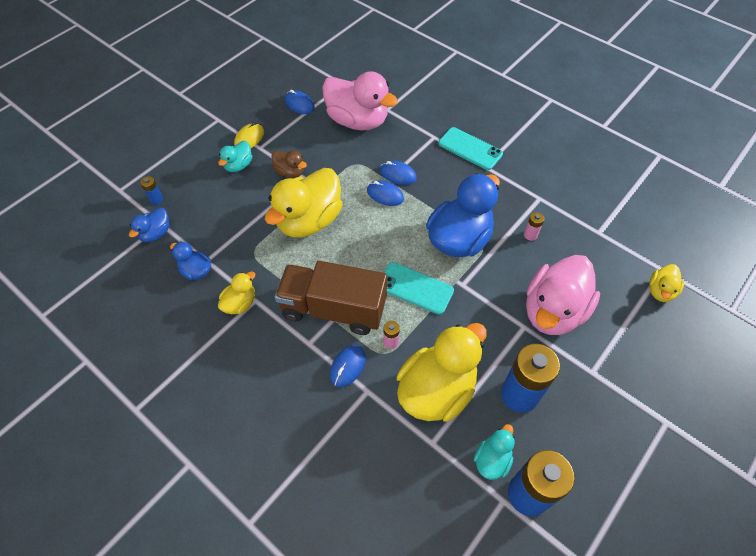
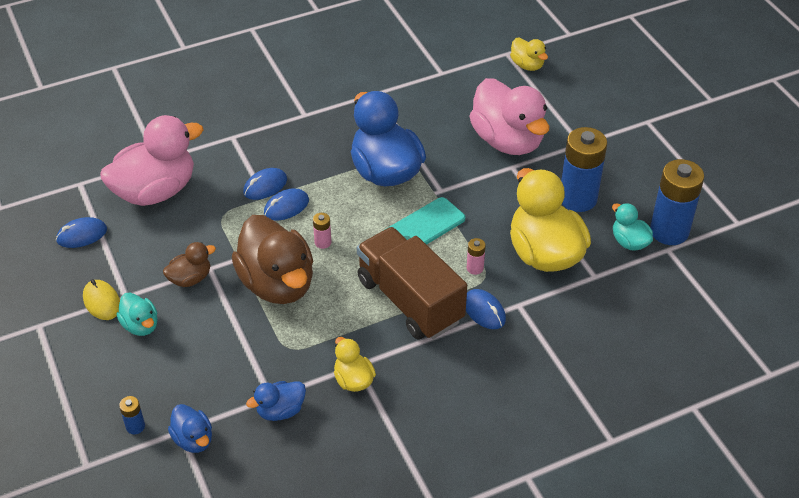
camera: 65 degrees left, 10 degrees down
(309, 221) = (277, 284): yellow duck -> brown duck
(333, 309) = (410, 300): brown truck -> brown truck turned 105 degrees clockwise
(470, 149) = (272, 116): turquoise phone -> none
(530, 235) = (414, 119): pink battery -> pink battery (323, 242)

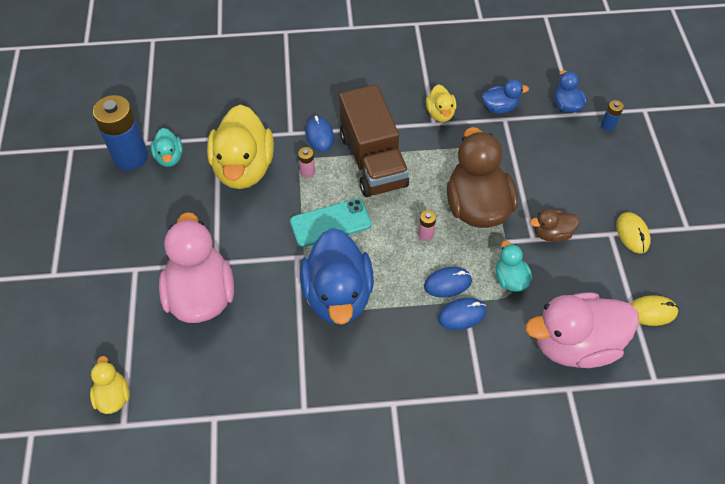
camera: 160 degrees left, 10 degrees up
(82, 235) = (651, 312): blue mouse -> yellow mouse
(141, 325) = (599, 202): turquoise duck -> turquoise duck (510, 279)
(578, 198) = (181, 210): blue battery -> none

